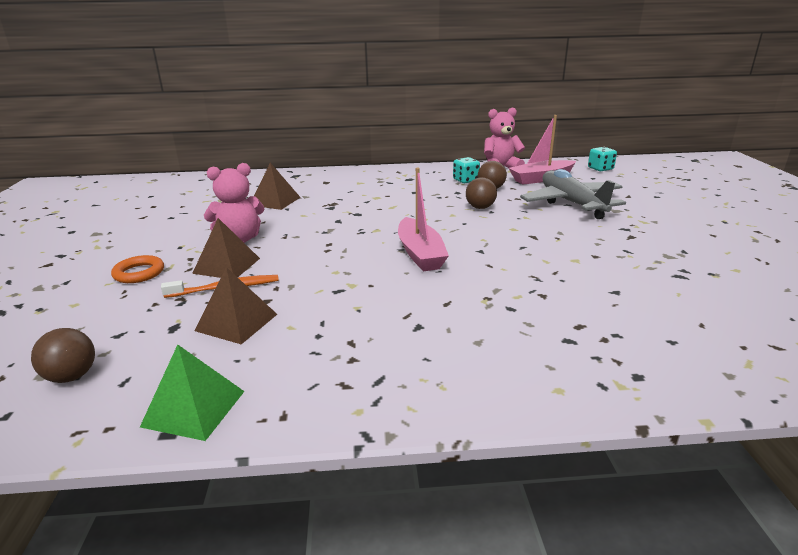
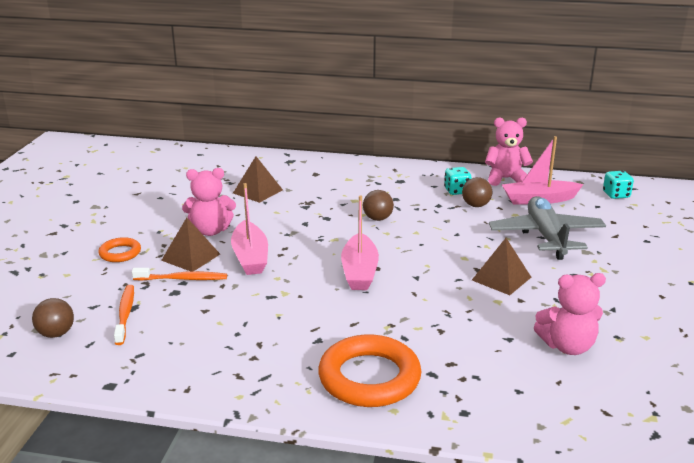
camera: 15 degrees right, 0 degrees up
(165, 337) = (125, 314): none -> orange toothbrush
(194, 408) = (130, 372): green pyramid -> none
(236, 322) = (180, 311): brown pyramid -> brown pyramid (501, 278)
(295, 257) = (250, 257): none -> pink boat
(480, 207) = (448, 228): brown ball -> brown ball (377, 219)
(504, 357) = (369, 377): none -> orange ring
(676, 289) = (567, 346): none -> pink teddy bear

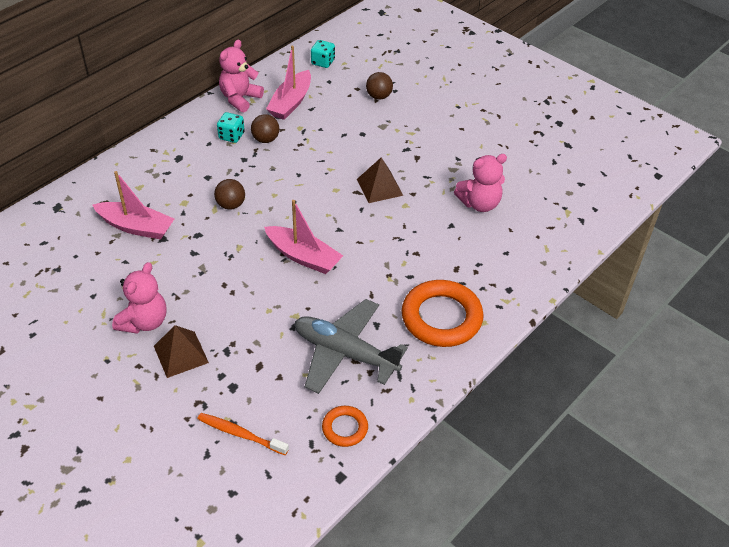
camera: 60 degrees left, 20 degrees up
(56, 334) = (232, 495): brown ball -> brown ball (379, 96)
(120, 253) = (124, 404): orange ring -> orange ring (345, 428)
(182, 279) = (215, 373): orange toothbrush -> none
(250, 257) = (219, 313): pink boat -> pink boat (136, 227)
(257, 191) = (98, 257): brown pyramid -> none
(546, 236) = (345, 132): grey plane -> grey plane (345, 353)
(567, 346) = (479, 203): pink teddy bear -> pink teddy bear turned 45 degrees clockwise

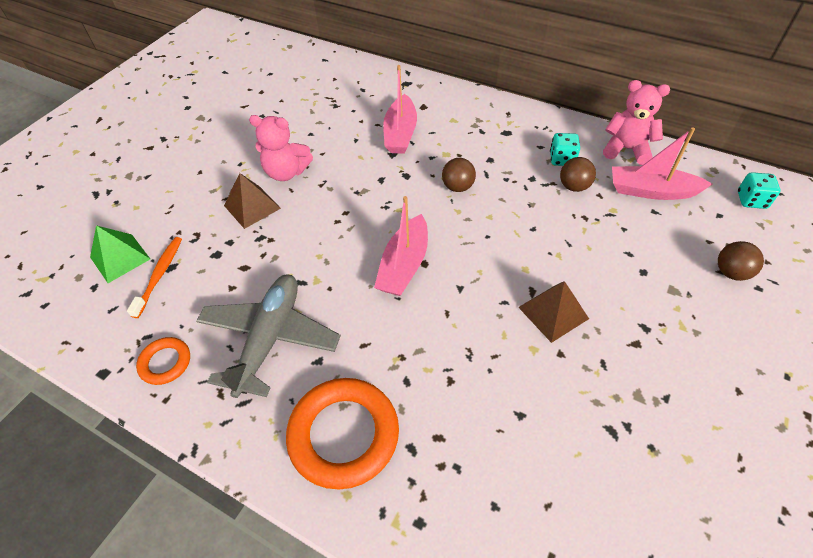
camera: 80 degrees right, 5 degrees up
(201, 470) = (120, 258): none -> green pyramid
(479, 203) = (583, 447): pink teddy bear -> none

